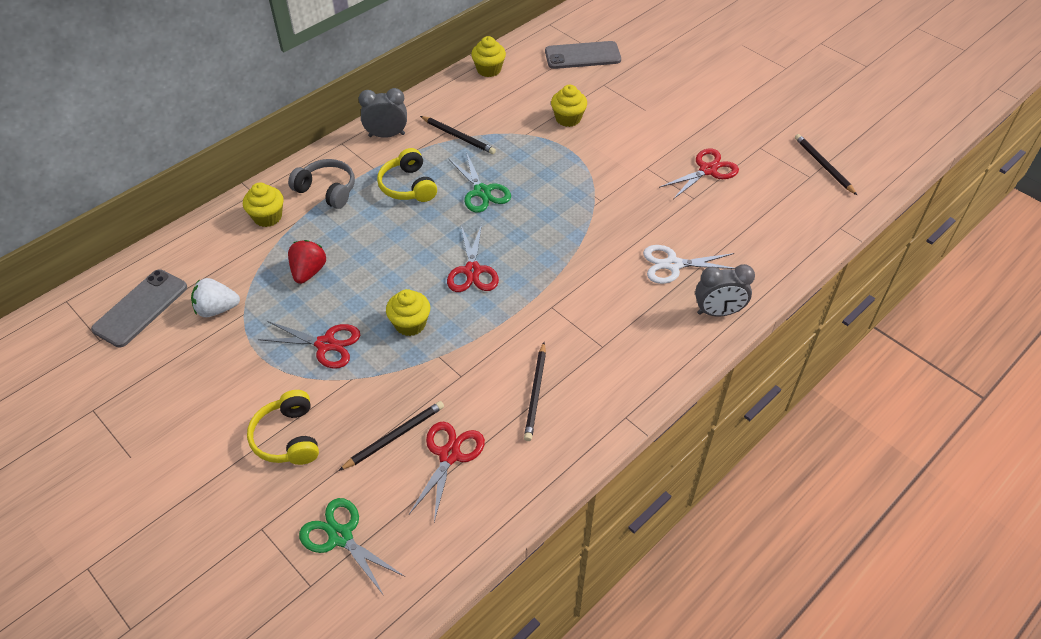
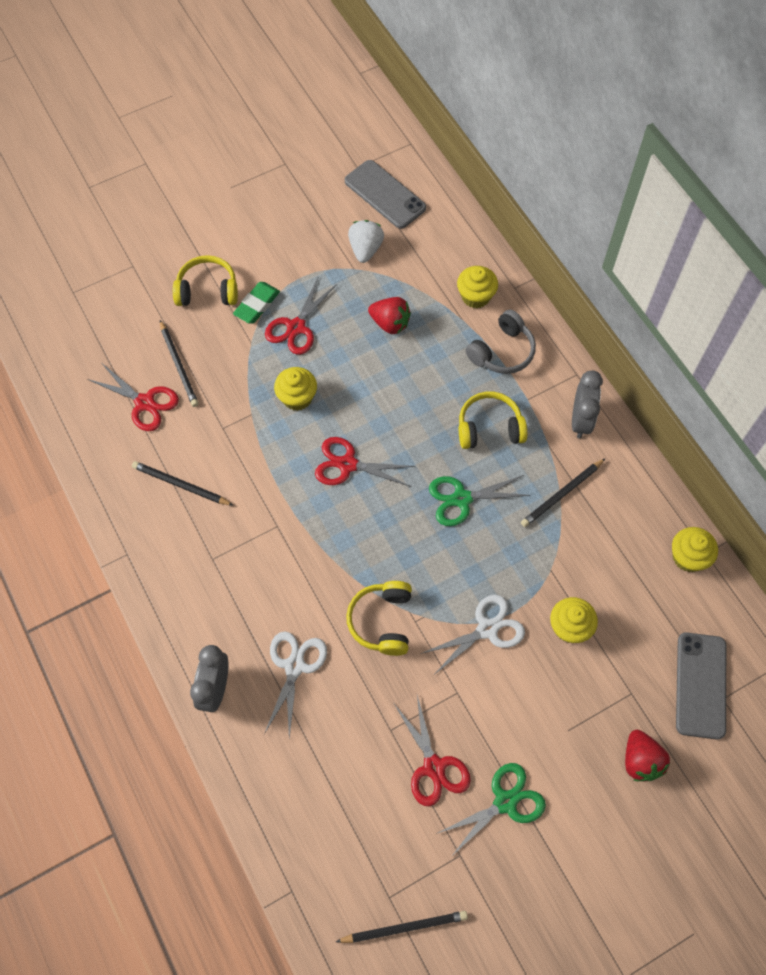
camera: 105 degrees right, 15 degrees up
(302, 385) = (257, 305): none -> green eraser
(340, 536) = (104, 316): green scissors -> green scissors (505, 802)
(589, 160) = (487, 629): none -> white scissors
(609, 219) = (382, 621): none -> yellow headphones
(648, 76) = (640, 760): none -> red strawberry

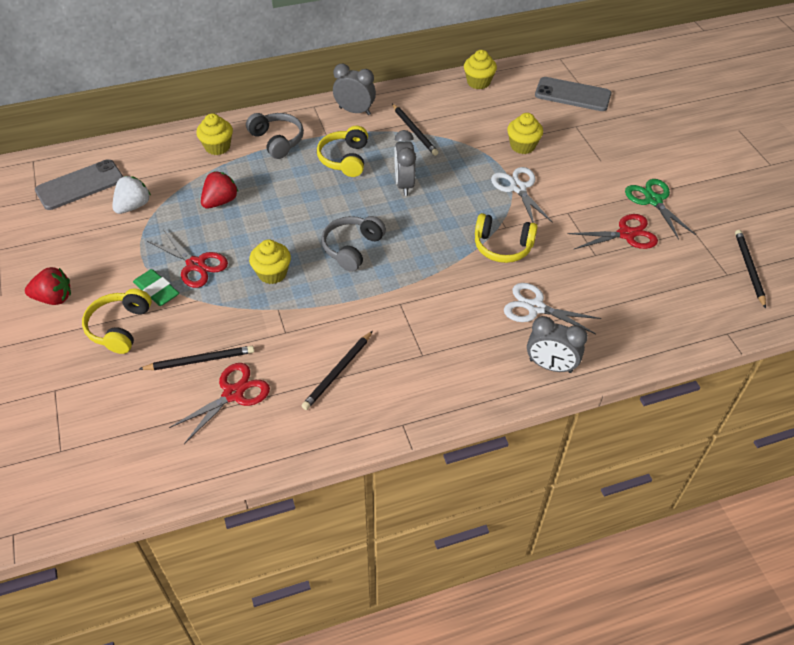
camera: 80 degrees left, 15 degrees down
(347, 464) = (352, 248): red scissors -> grey headphones
(365, 249) = (133, 206): white strawberry -> white strawberry turned 105 degrees clockwise
(462, 499) = (404, 184): green scissors -> grey clock
(640, 760) = (624, 131): red strawberry -> red strawberry (54, 298)

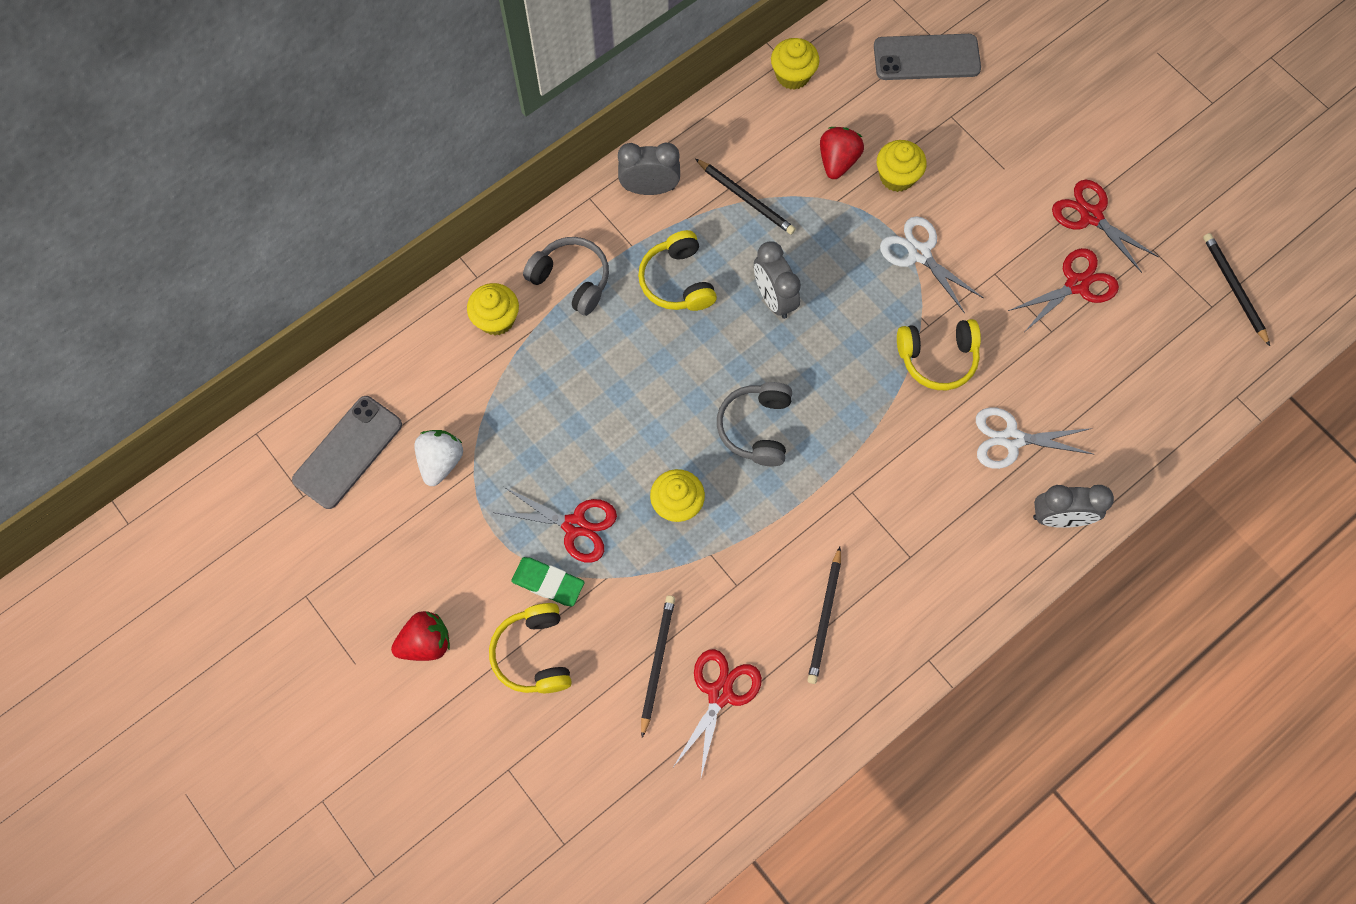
camera: 20 degrees left, 20 degrees up
(200, 360) = (657, 663): black pencil -> black pencil turned 45 degrees counterclockwise
(220, 201) = (551, 412): red strawberry -> red strawberry (837, 161)
(653, 200) = (1091, 216): green scissors -> red scissors

